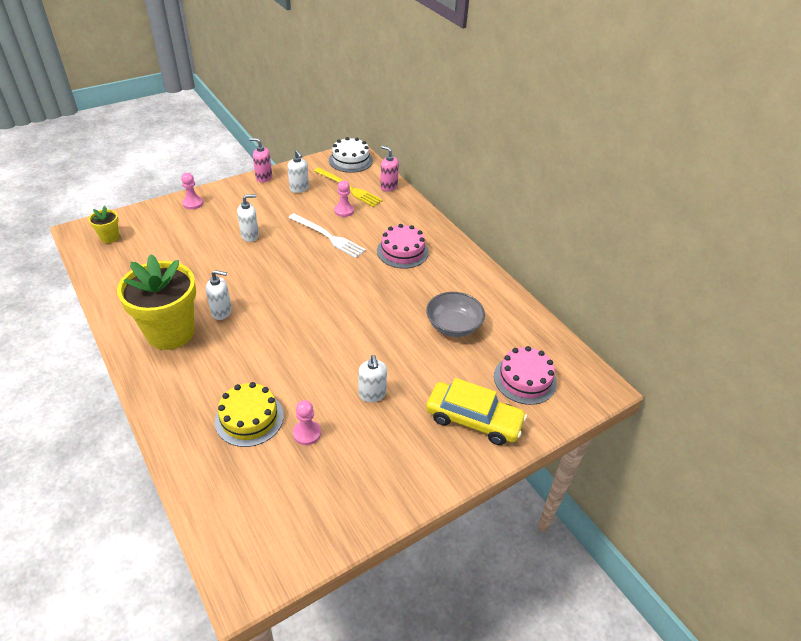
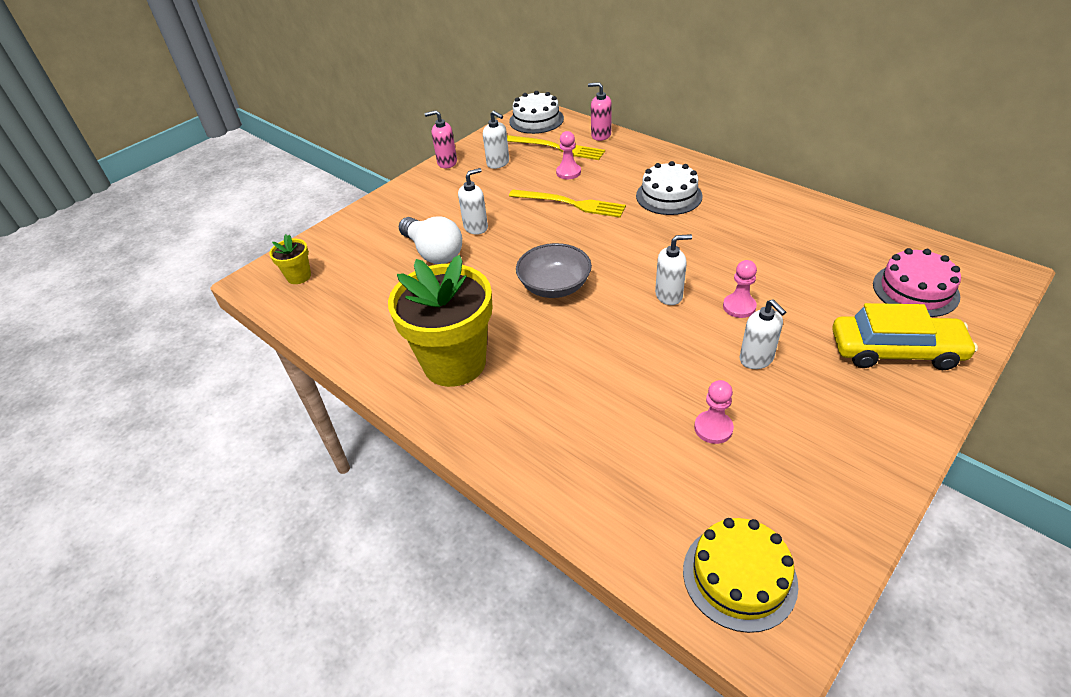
camera: 10 degrees left, 0 degrees up
(193, 203) = (379, 211): pink pawn -> pink pawn (739, 307)
(209, 246) = (433, 252): none -> white light bulb
(222, 312) = (502, 320): white soap dispenser -> white soap dispenser (669, 295)
(249, 418) = (628, 433): yellow cake -> yellow cake (739, 576)
(328, 236) = (570, 204): white fork -> yellow fork
(402, 251) = (669, 196): pink cake -> white cake
(453, 326) = (789, 257): grey bowl -> grey bowl (554, 286)

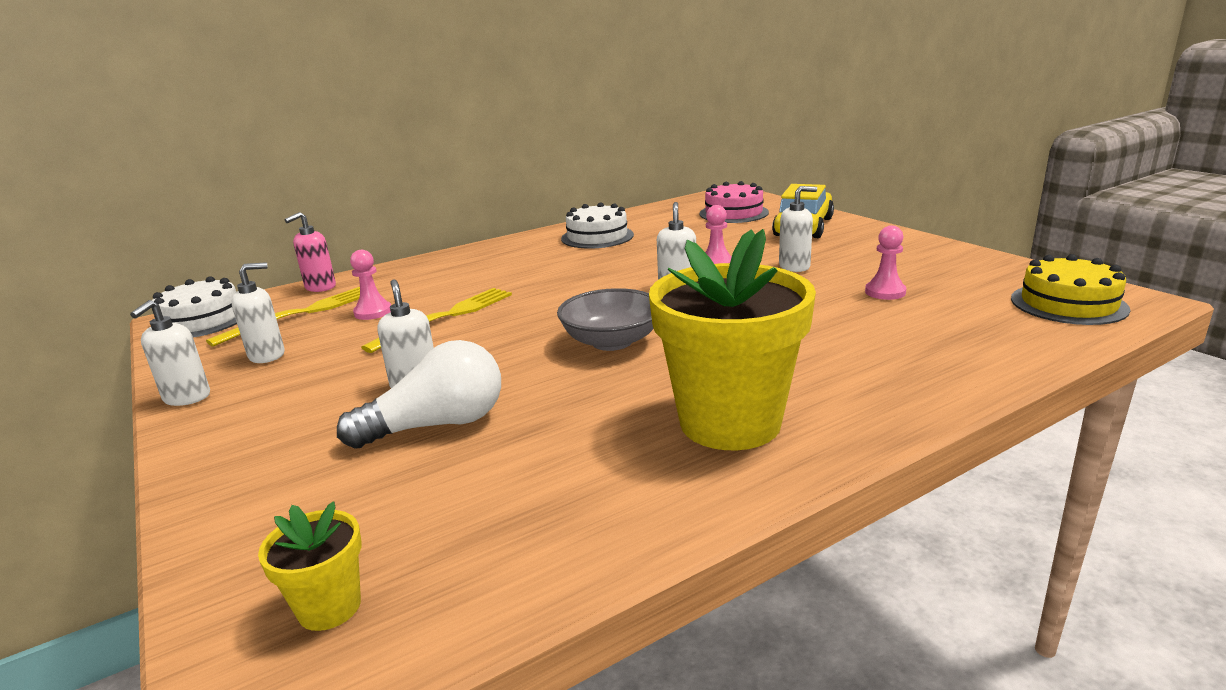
camera: 75 degrees left, 20 degrees down
(447, 162) = (186, 398): pink soap dispenser -> white soap dispenser
(669, 196) = (502, 269): white cake -> white cake (597, 237)

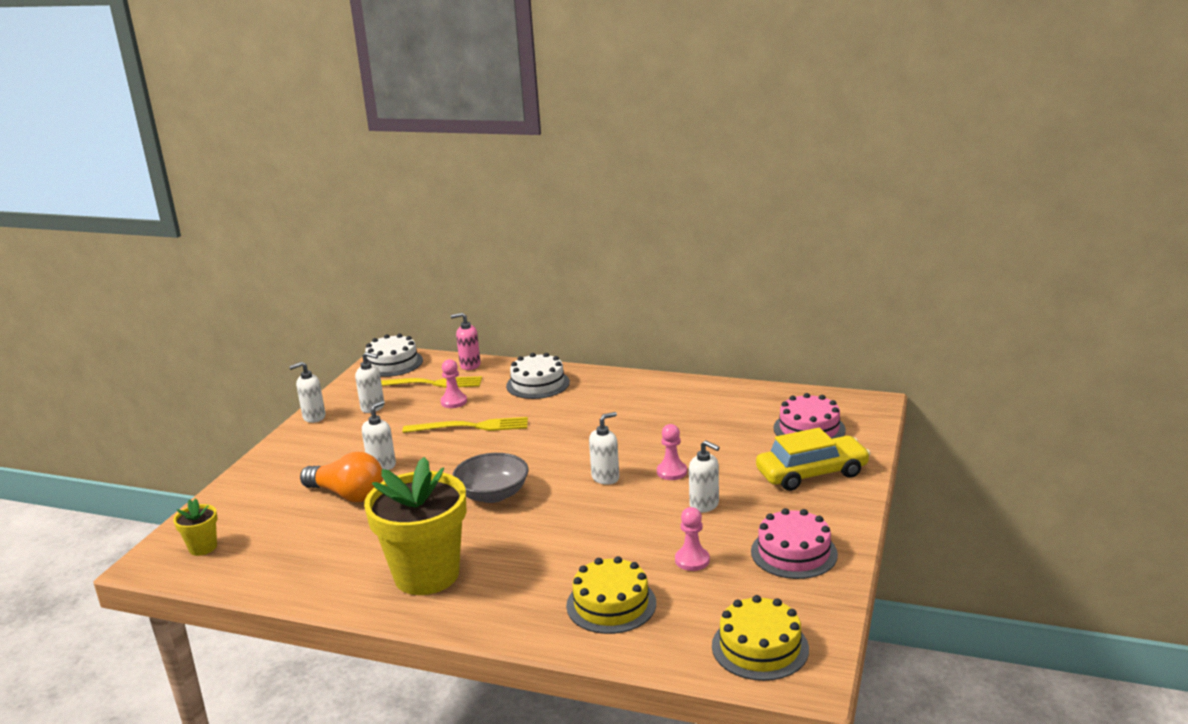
camera: 50 degrees right, 0 degrees up
(437, 425) = (348, 495): white light bulb -> orange light bulb
(597, 237) = (672, 402): white cake -> white cake (538, 384)
(921, 259) = (794, 553): none -> pink cake
(925, 341) = (611, 604): none -> yellow cake

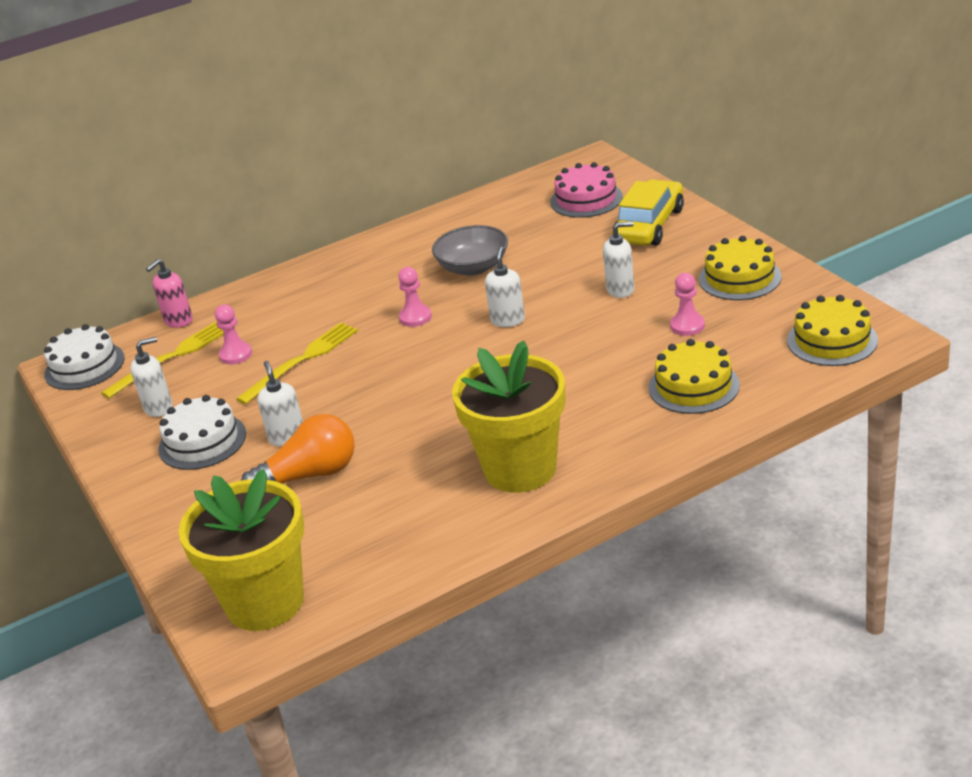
camera: 45 degrees left, 10 degrees up
(203, 547) = (265, 602): yellow flower pot -> yellow flower pot, size x2.25
(314, 417) = (111, 453): white soap dispenser -> none
(493, 494) = (443, 389): grey bowl -> grey bowl (473, 267)
(538, 384) = (287, 296): white cake -> white cake (202, 441)
(672, 472) = (550, 285): pink pawn -> pink pawn (415, 317)
(794, 553) = (739, 278): pink cake -> yellow cake

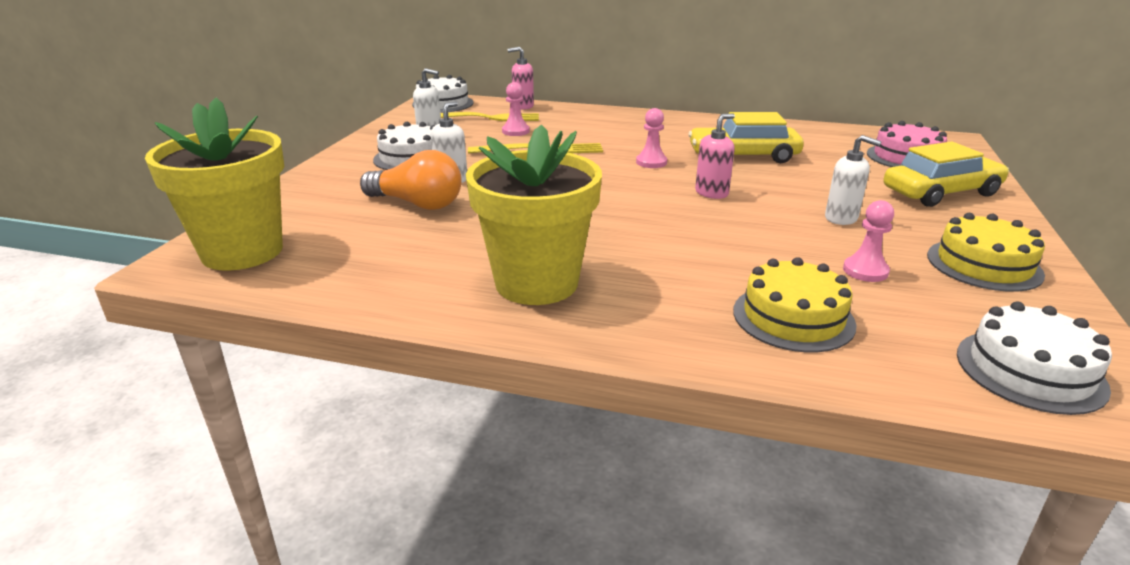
camera: 40 degrees right, 5 degrees down
(473, 267) = (743, 156): grey bowl -> yellow car
(508, 320) = (711, 193): white soap dispenser -> pink soap dispenser
(832, 340) = (1030, 370): yellow cake -> white cake

